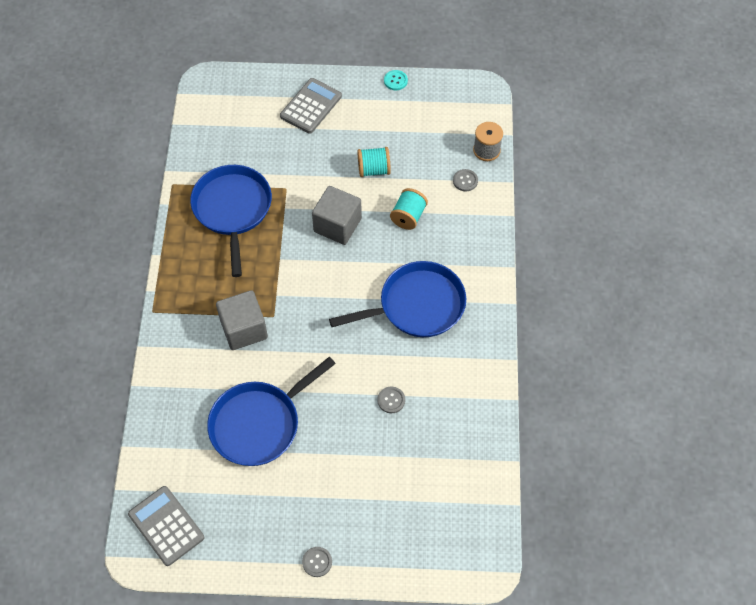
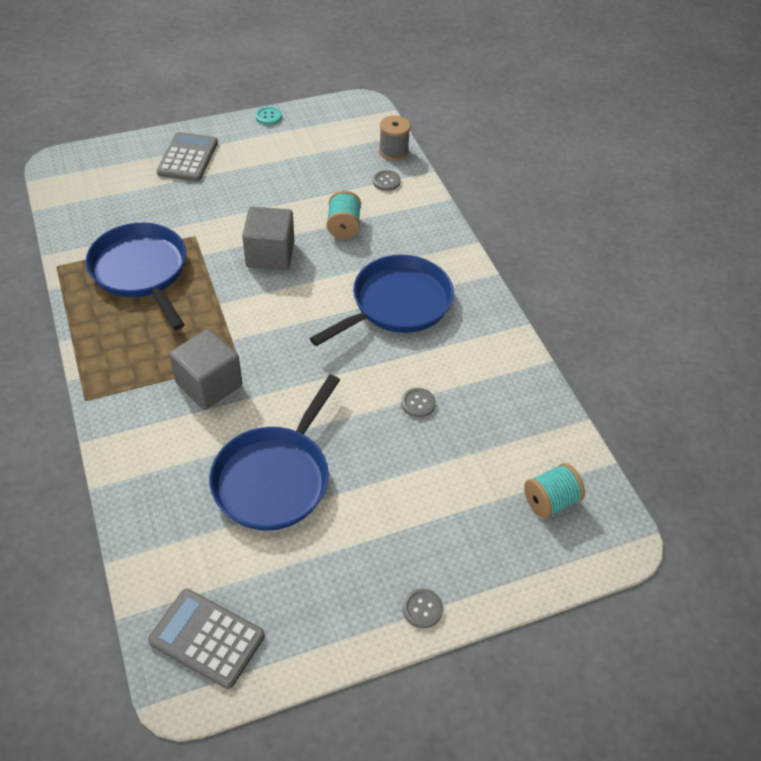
camera: 25 degrees left, 10 degrees down
(374, 169) = (285, 195): turquoise spool -> turquoise spool (550, 501)

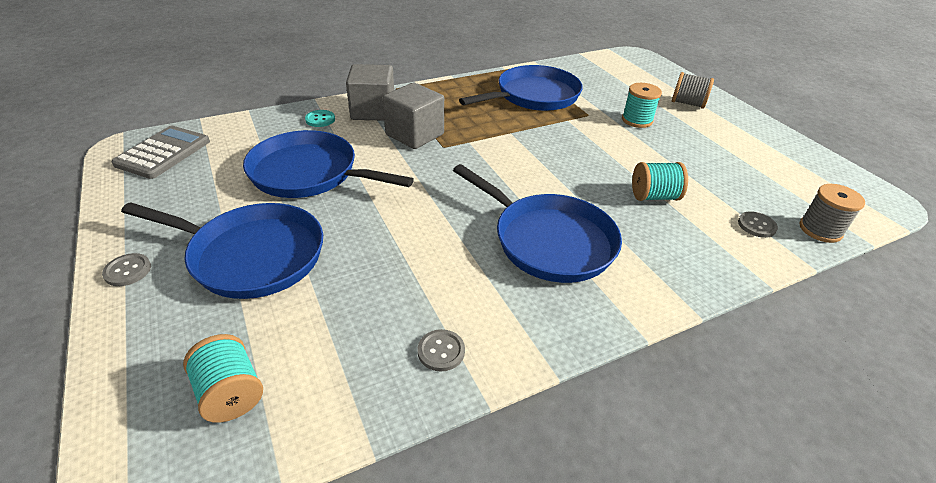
camera: 85 degrees right, 10 degrees down
(188, 158) = (688, 103): grey calculator -> grey spool
(214, 203) = (637, 120): none -> turquoise spool
(268, 116) = (790, 139): turquoise button -> turquoise button (320, 119)
(270, 254) = (585, 153): grey cube -> grey cube (373, 111)
(405, 510) = (252, 255): none -> blue pan
(418, 403) = (398, 262): grey button -> grey button (441, 351)

